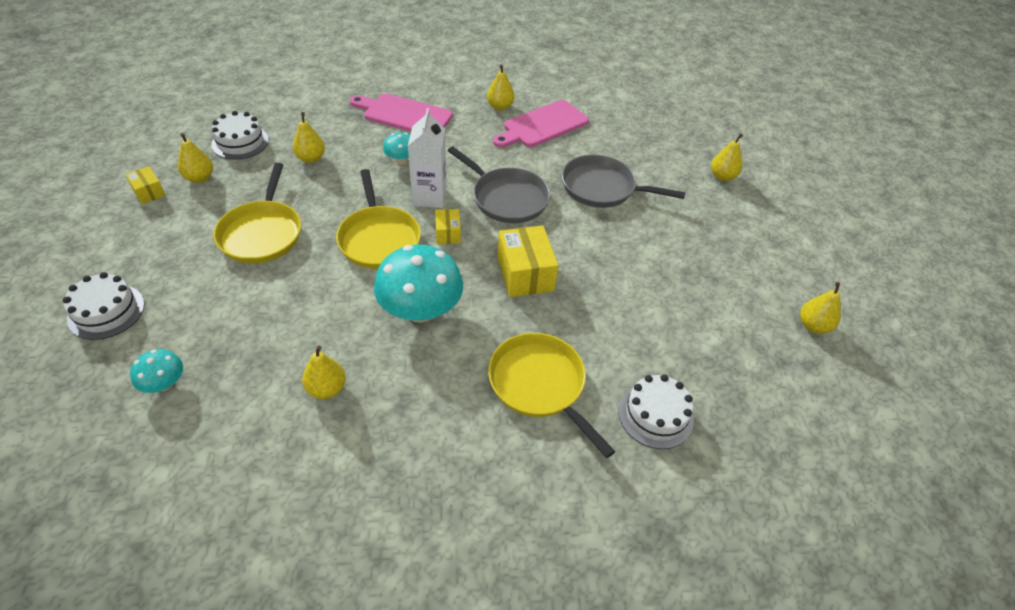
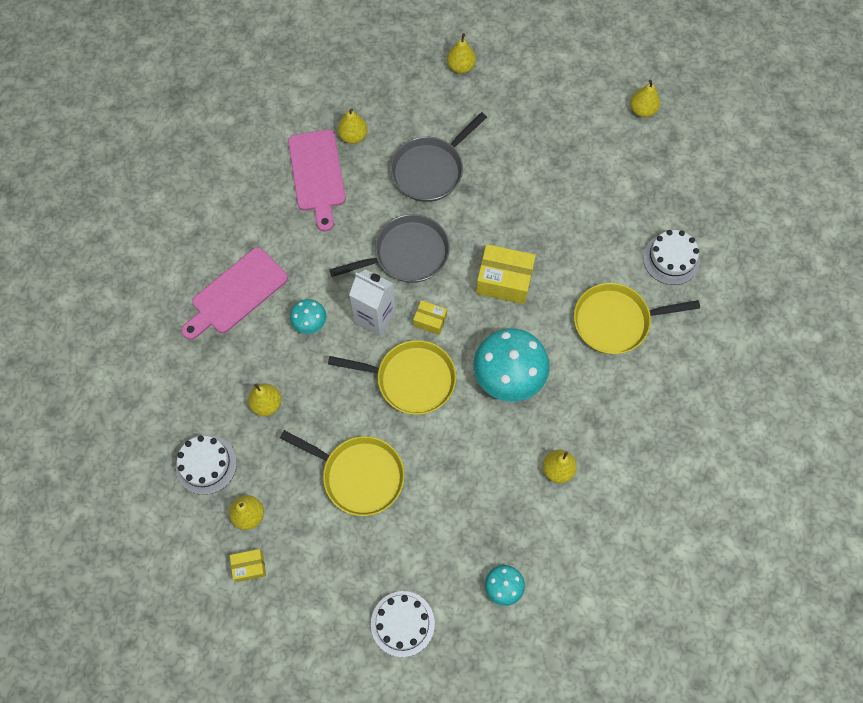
camera: 60 degrees left, 20 degrees up
(500, 107) = (267, 199): yellow pear -> yellow pear (353, 136)

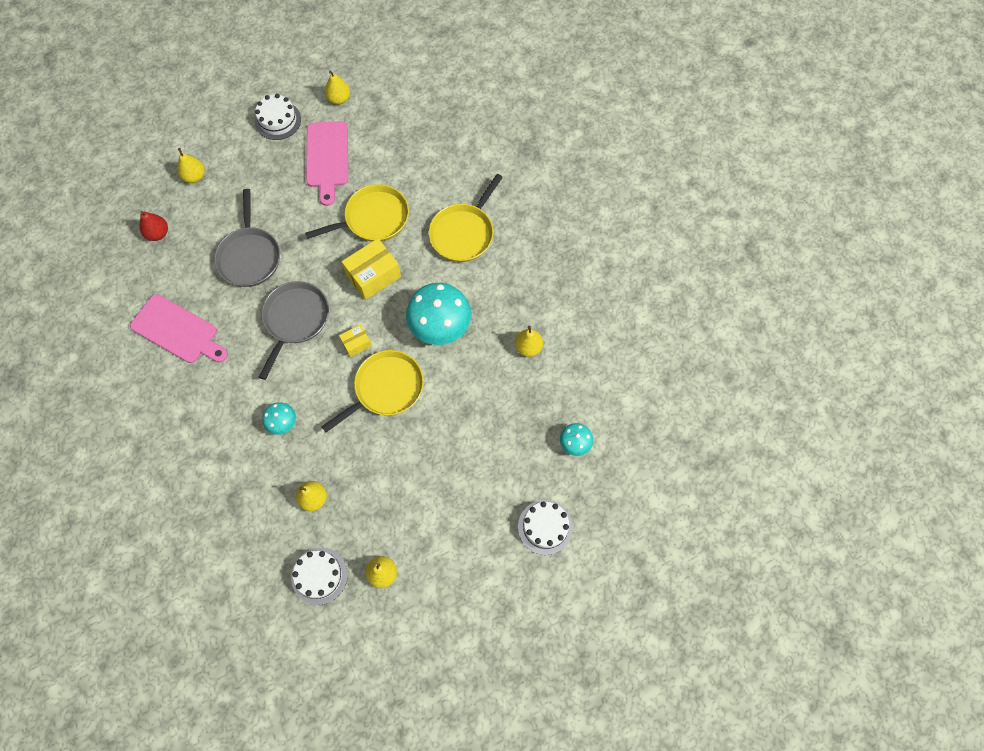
camera: 50 degrees left, 0 degrees up
(236, 293) = (212, 456): pink cutting board -> pink cutting board (327, 158)
(249, 567) = (419, 601): yellow box -> none
(353, 136) = (173, 284): yellow pear -> none
(359, 475) = (421, 475): yellow pan -> yellow pan (373, 218)
(375, 317) = (320, 377): white carton -> none
(386, 86) = (158, 233): none -> red pear
(671, 259) = (454, 168): white cake -> white cake (278, 120)

